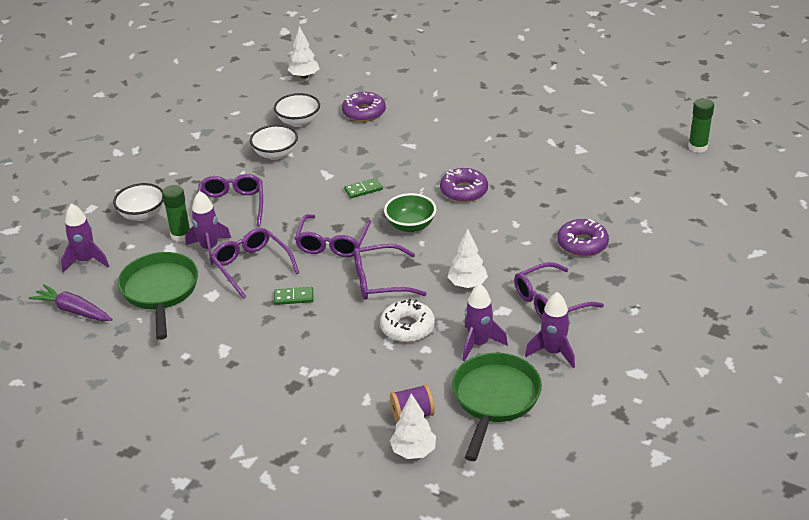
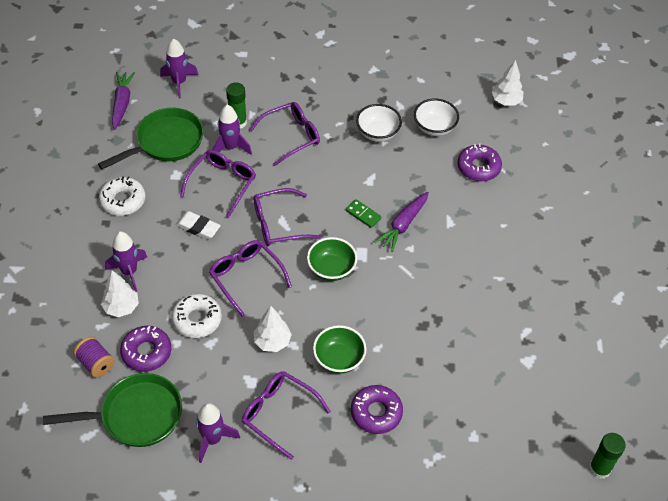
camera: 60 degrees right, 15 degrees up
(142, 214) = (250, 87): white bowl -> none
(212, 343) = (123, 200): none -> white donut
(293, 297) = (198, 227): green domino -> white eraser
(393, 170) = (403, 225): none -> purple carrot
(413, 451) = (56, 380): white tree -> white tree (121, 307)
(464, 191) = (404, 289): purple donut -> purple donut (146, 352)
(479, 344) = (199, 379): purple rocket -> purple rocket (129, 272)
(513, 249) = (339, 359): none -> green bowl

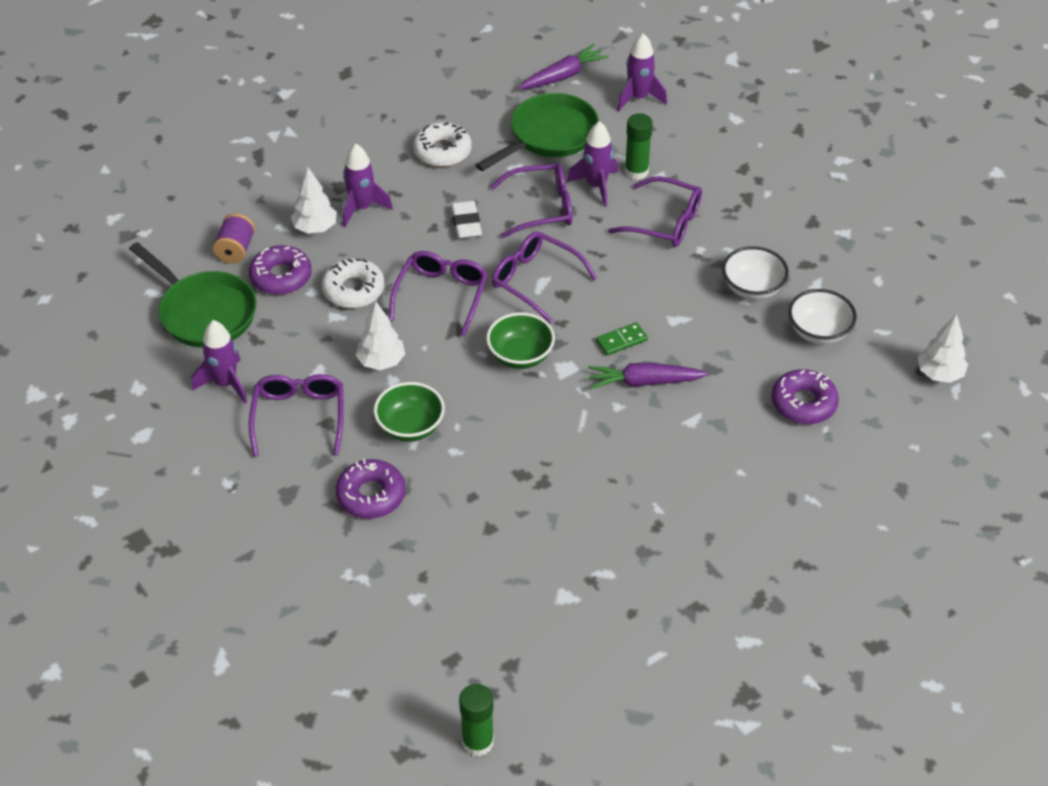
camera: 55 degrees right, 5 degrees down
(166, 142) = (549, 136): green pan -> green pan turned 60 degrees counterclockwise
(363, 214) = (621, 340): green domino -> green domino turned 60 degrees clockwise

